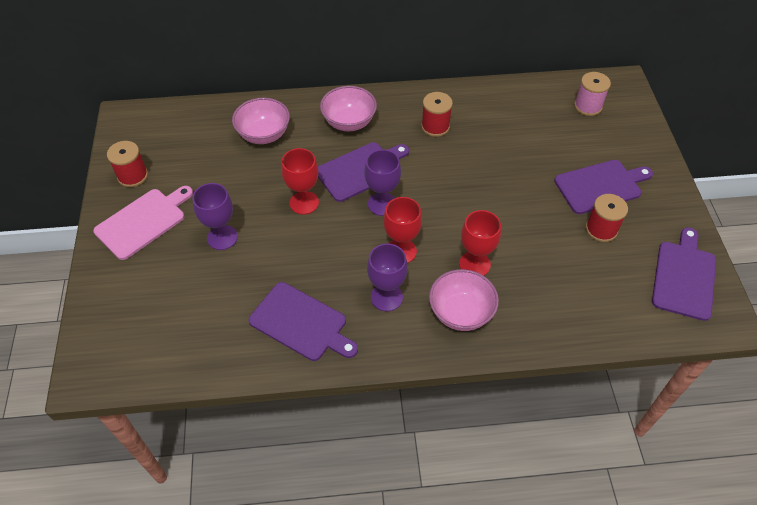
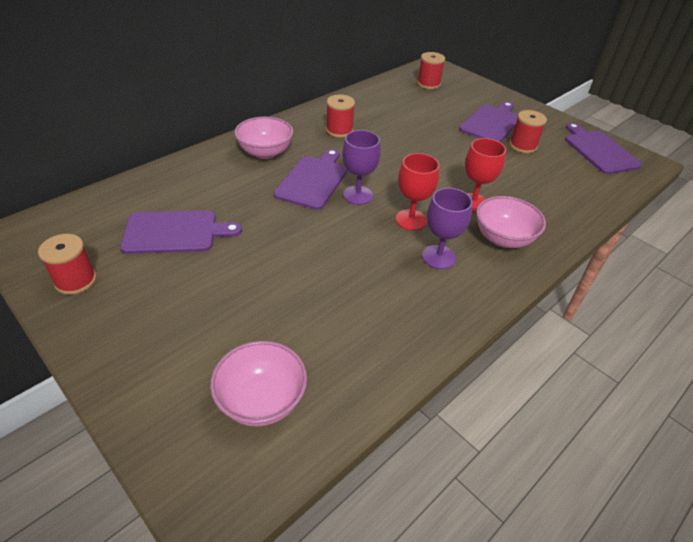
camera: 40 degrees left, 10 degrees down
(143, 221) = (131, 315): pink cutting board -> none
(222, 237) = (238, 286): purple goblet -> none
(264, 134) = (194, 189): pink bowl -> pink bowl (261, 400)
(301, 323) = (393, 315): purple cutting board -> purple cutting board (175, 232)
(304, 203) = (289, 223): red goblet -> none
(588, 106) = (428, 84): pink spool -> red spool

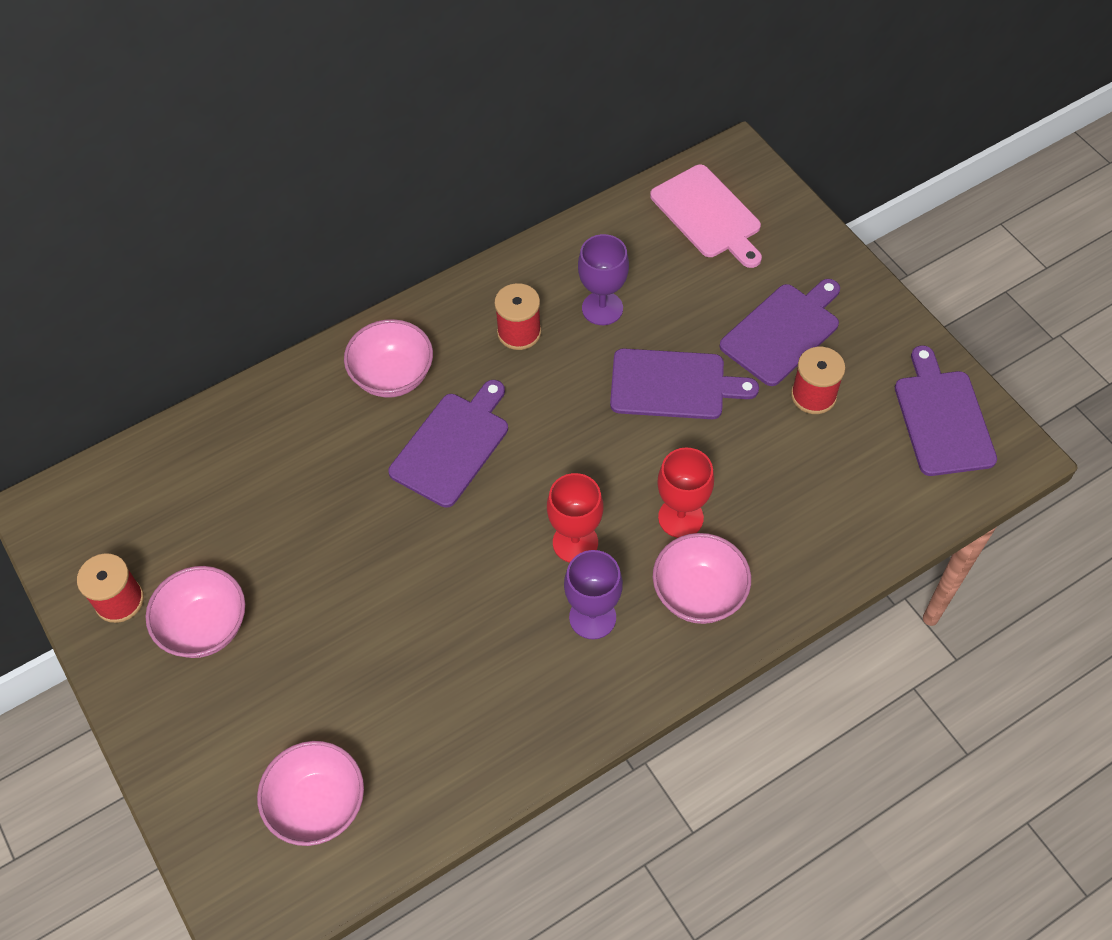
camera: 15 degrees right, 15 degrees up
(148, 290) = (205, 627): none -> pink bowl
(175, 232) = (245, 530): purple cutting board -> purple cutting board (673, 385)
(358, 195) = (511, 484): purple goblet -> purple goblet (602, 308)
(428, 84) = (708, 215): red spool -> pink cutting board

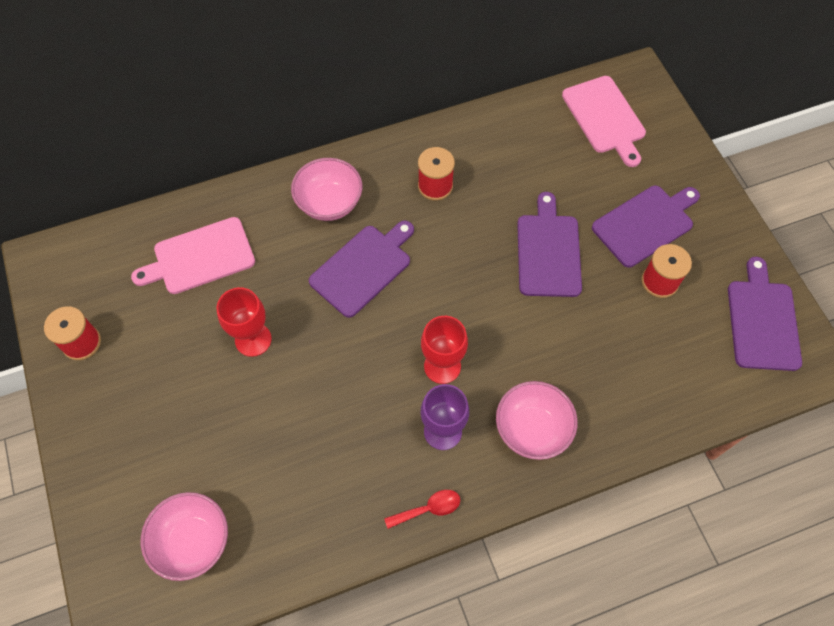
camera: 10 degrees right, 5 degrees up
(205, 627) = (141, 377): pink bowl -> none
(245, 470) = (200, 257): none -> pink cutting board
(595, 709) = (428, 509): none -> red spoon
(602, 308) = (505, 178): purple goblet -> none
(673, 385) = (548, 251): purple cutting board -> purple cutting board turned 105 degrees counterclockwise
(680, 517) = (531, 362): red goblet -> red goblet (253, 339)

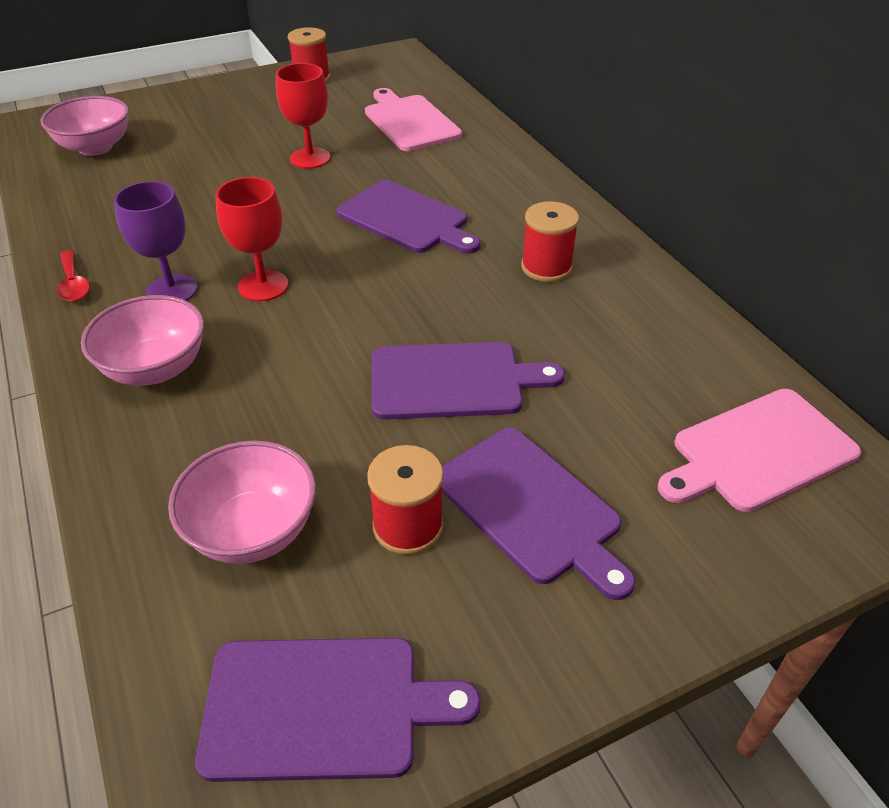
camera: 85 degrees right, 20 degrees down
(329, 203) = (497, 190): pink bowl -> pink bowl (253, 531)

